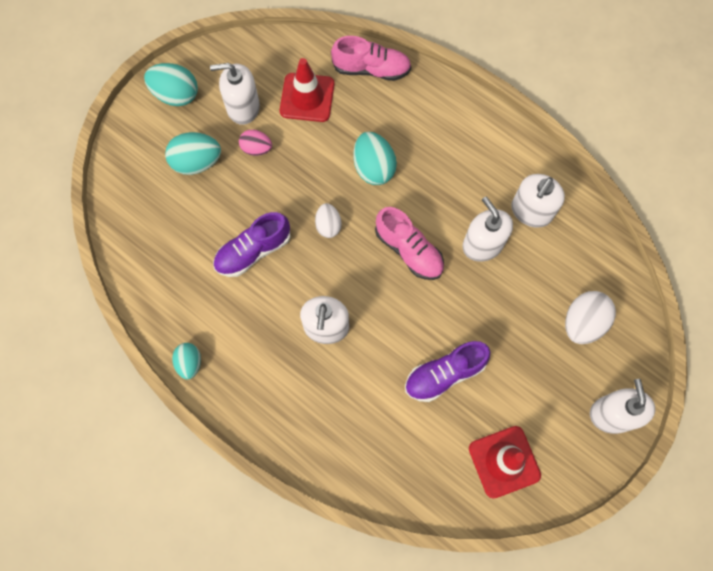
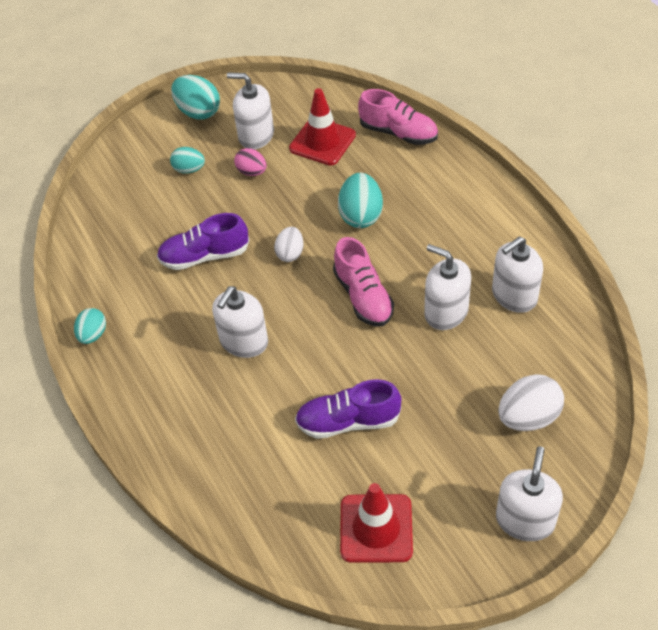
camera: 25 degrees right, 20 degrees down
(197, 162) = (189, 169): turquoise egg -> turquoise egg, size x0.62
(482, 244) = (446, 312): white soap dispenser -> white soap dispenser turned 45 degrees counterclockwise

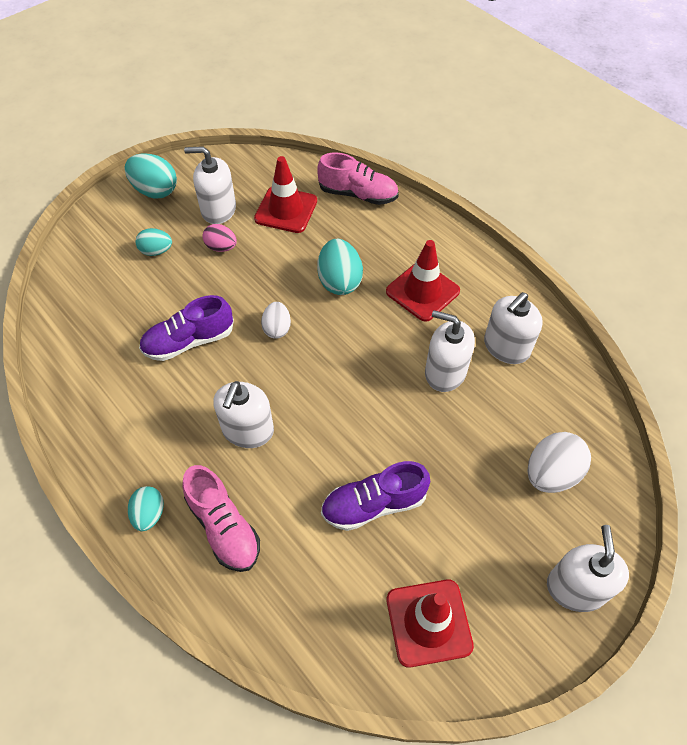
camera: 15 degrees left, 5 degrees up
(93, 335) = (83, 443): turquoise egg -> turquoise egg (149, 514)
(363, 296) = (360, 366): pink shoe -> pink shoe (224, 527)
(442, 233) = (422, 291): none -> red traffic cone

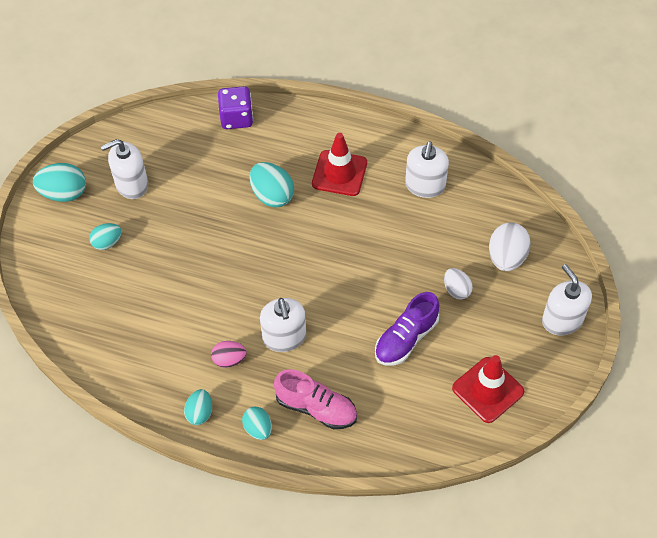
camera: 30 degrees left, 0 degrees up
(108, 462) = (200, 413): none -> turquoise egg
(189, 341) = (191, 298): purple shoe -> none
(221, 247) = (159, 214): pink egg -> pink egg (229, 360)
(277, 328) = (251, 255): white egg -> white egg (456, 290)
(286, 210) = (188, 158): red traffic cone -> none
(358, 194) = (236, 118): pink shoe -> purple dice
(445, 372) = (394, 225): white soap dispenser -> none

